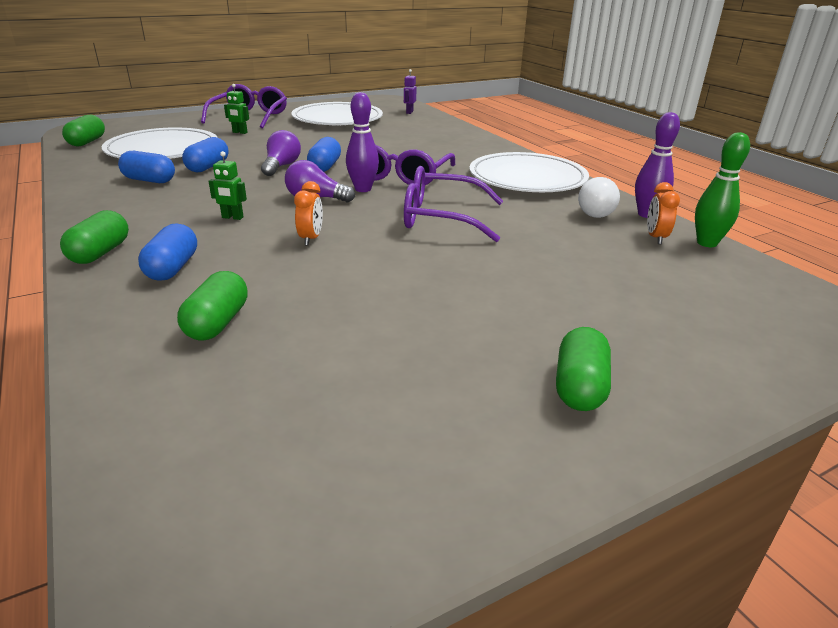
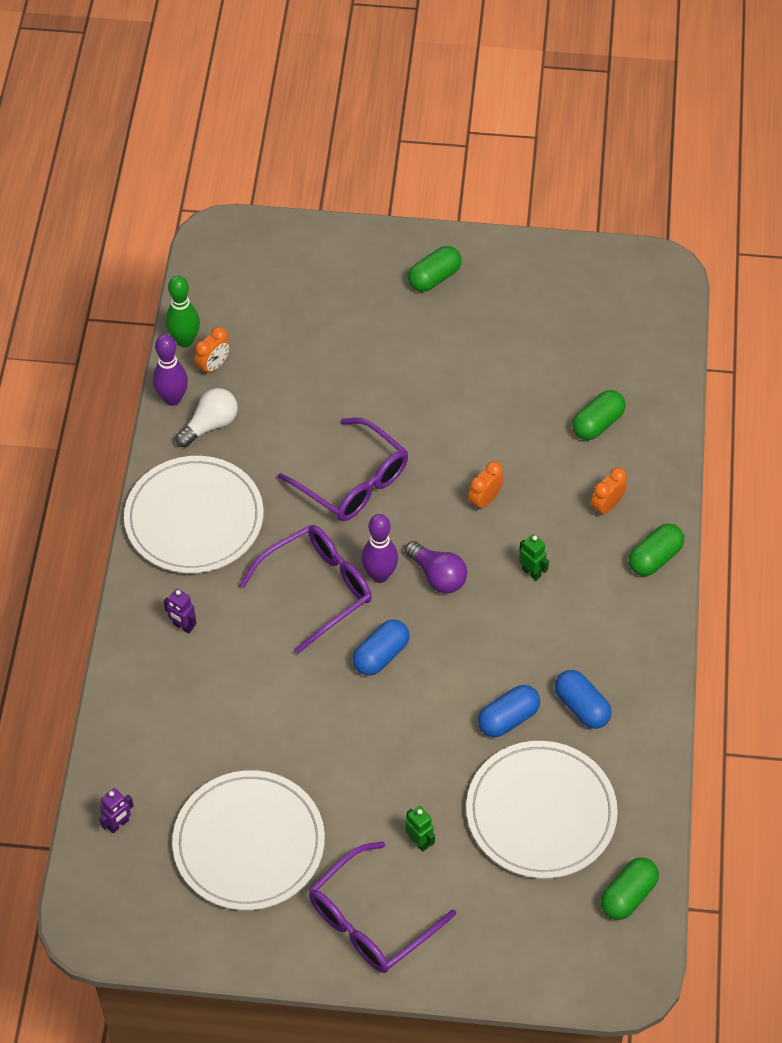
camera: 145 degrees left, 25 degrees up
(172, 268) = (606, 506): blue capsule -> orange clock
(281, 166) = (427, 681): purple light bulb -> none
(466, 150) = (183, 626): none -> purple robot

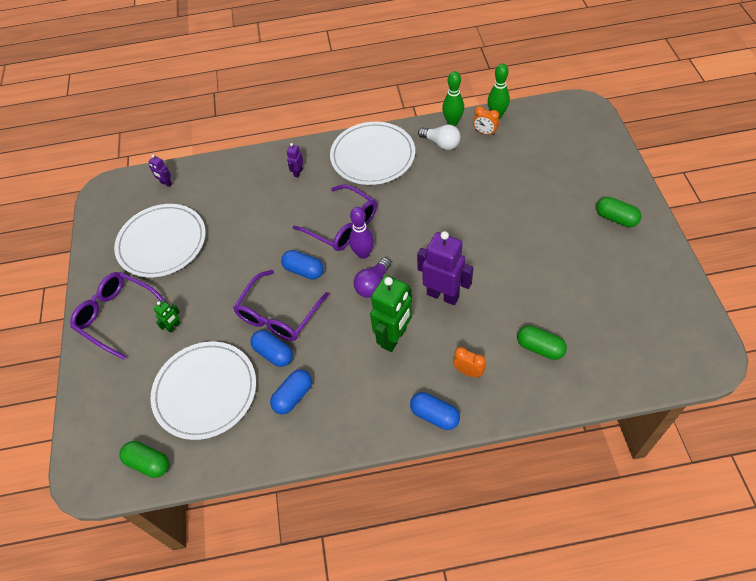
camera: 80 degrees right, 0 degrees up
(172, 398) = (452, 122): purple bowling pin -> green bowling pin
(353, 482) = (428, 221): purple glasses -> purple glasses (278, 315)
(484, 500) = (443, 295): orange clock -> purple robot
(531, 572) = (394, 338): green robot -> green robot, size x2.19
(655, 558) = (434, 415): green capsule -> blue capsule

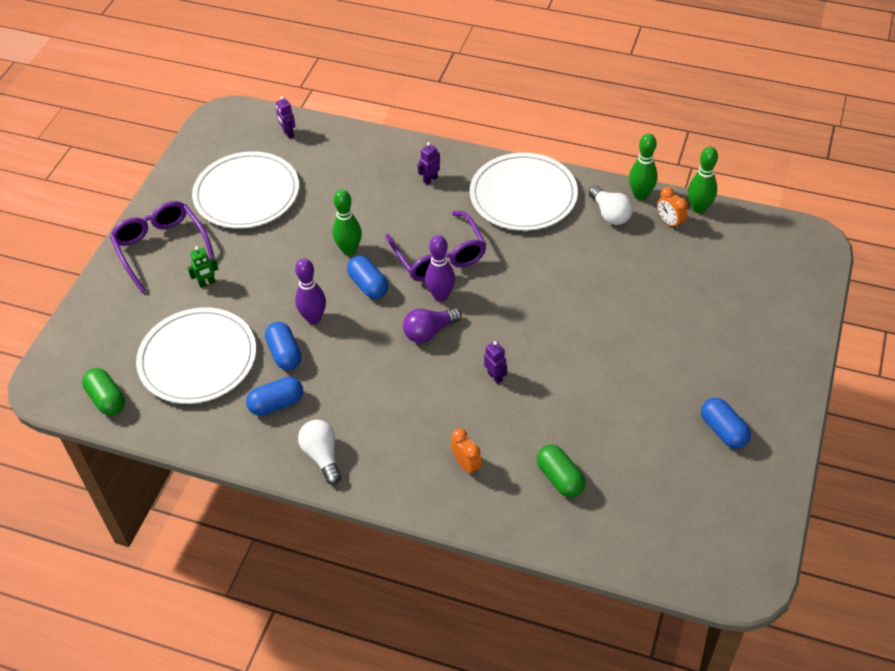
camera: 25 degrees right, 5 degrees down
(271, 250) = (349, 250): none -> green bowling pin
(278, 315) = (313, 318): purple glasses -> purple bowling pin
(356, 420) = (322, 456): none -> white light bulb
(394, 338) = (414, 395): green robot -> none
(434, 415) = (402, 490): blue capsule -> blue capsule (723, 430)
(443, 295) = (495, 376): purple robot -> purple robot, size x0.46
(616, 218) = (752, 384): green capsule -> none

